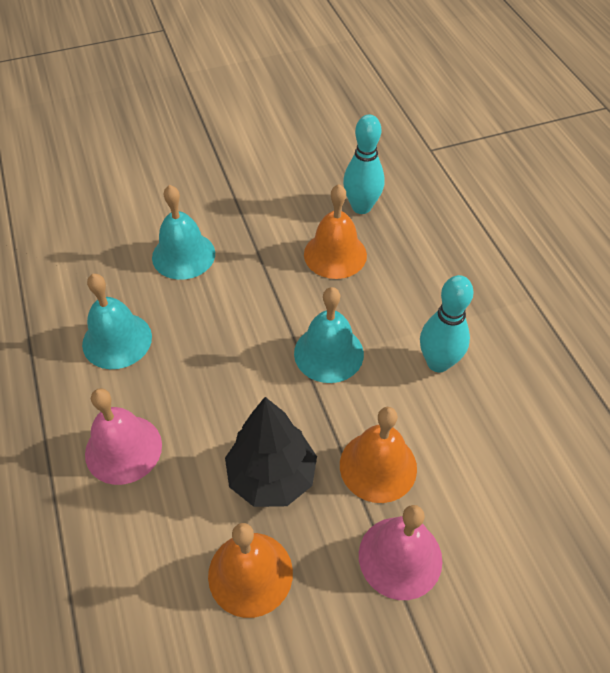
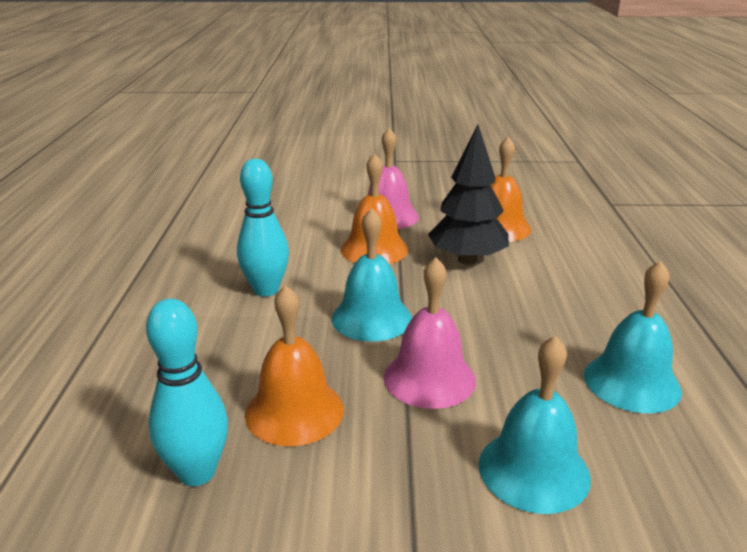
camera: 160 degrees left, 25 degrees down
(123, 449) = (607, 297): pink bell -> pink bell (429, 378)

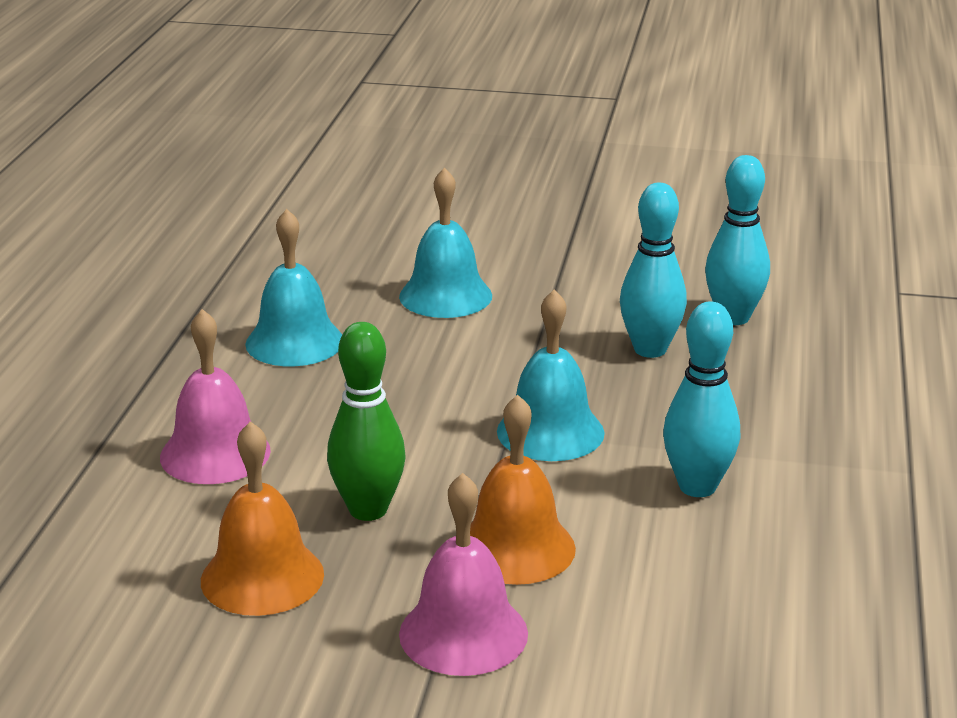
camera: 170 degrees left, 0 degrees up
(294, 411) = (650, 349): orange bell -> turquoise bowling pin
(429, 378) = (504, 363): pink bell -> pink bell (215, 453)
(467, 260) = (368, 510): black tree -> green bowling pin

